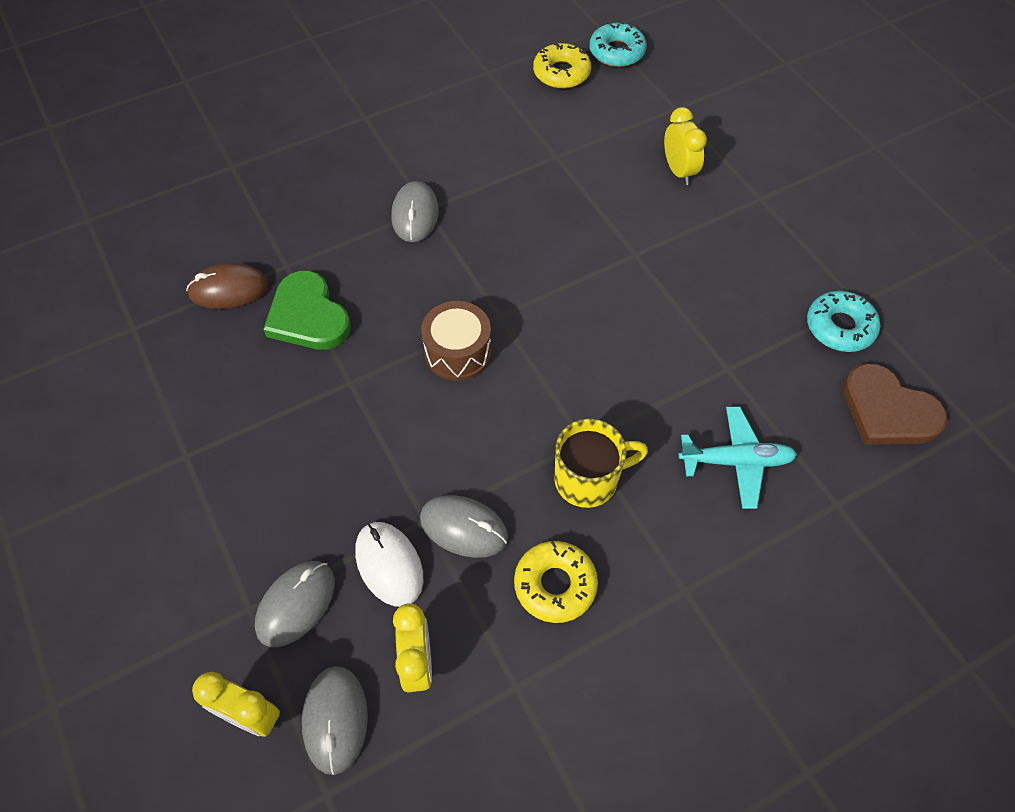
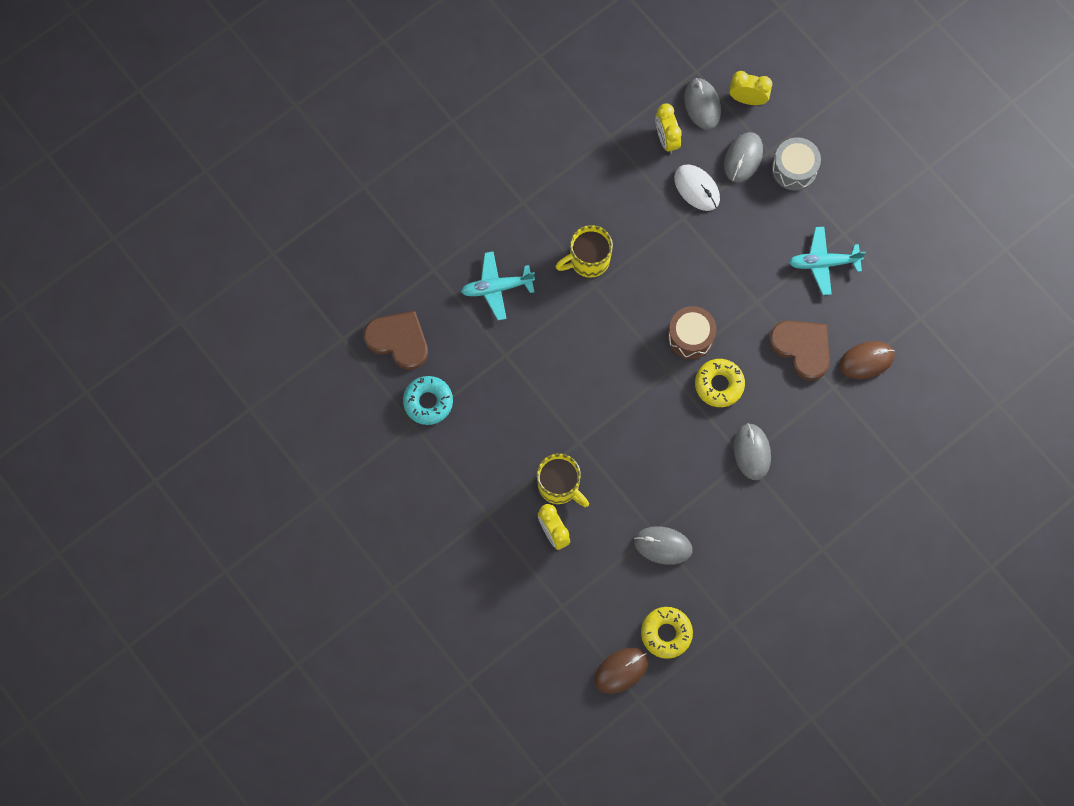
camera: 170 degrees right, 15 degrees up
(219, 570) = (794, 169): none -> grey drum
(233, 419) = (823, 263): none -> turquoise plane
(308, 316) = (802, 348): green heart -> brown heart
(463, 528) = (658, 217): grey mouse -> grey mouse (663, 545)
(555, 585) = (598, 193): yellow donut -> yellow donut (719, 385)
(617, 52) = (621, 670): turquoise donut -> brown mouse
(666, 214) = (559, 486): none -> yellow mug

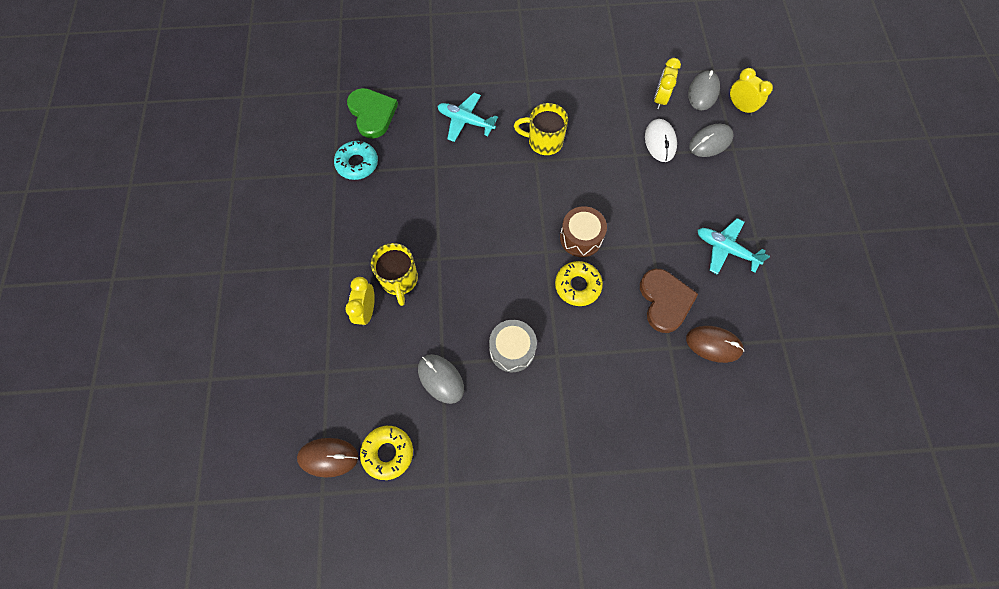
camera: 35 degrees right, 5 degrees down
(398, 340) = (372, 114): brown heart -> green heart
(752, 452) = (567, 354): grey mouse -> none
(794, 169) = (746, 171): grey drum -> grey drum (512, 349)

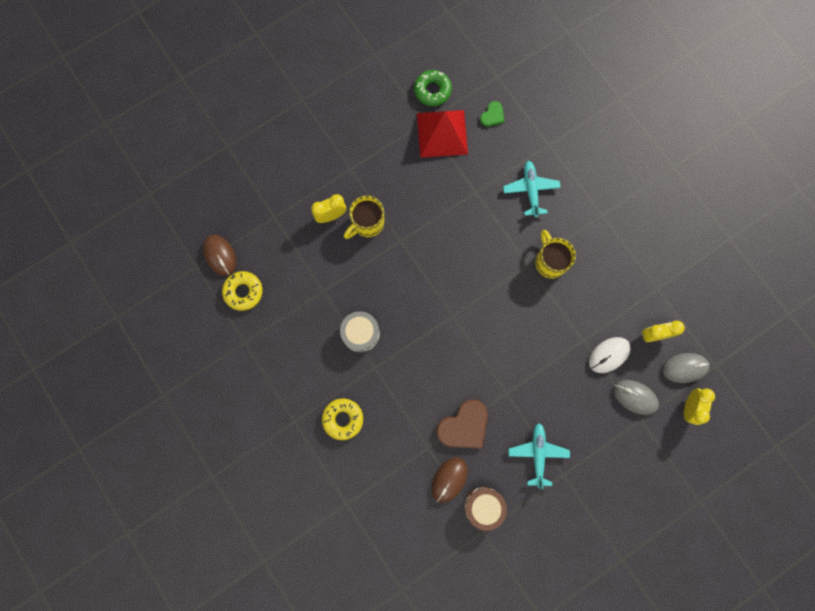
camera: 60 degrees right, 10 degrees up
(309, 149) = (432, 90): none -> green donut
(357, 164) = (442, 133): turquoise donut -> red pyramid
(372, 114) = (492, 115): green heart -> green heart, size x0.54
(441, 379) = (312, 296): grey mouse -> none
(577, 286) = (438, 354): yellow donut -> yellow donut (343, 419)
(581, 237) = (480, 336): brown drum -> brown drum (483, 506)
(713, 344) = (449, 479): brown mouse -> brown mouse turned 45 degrees clockwise

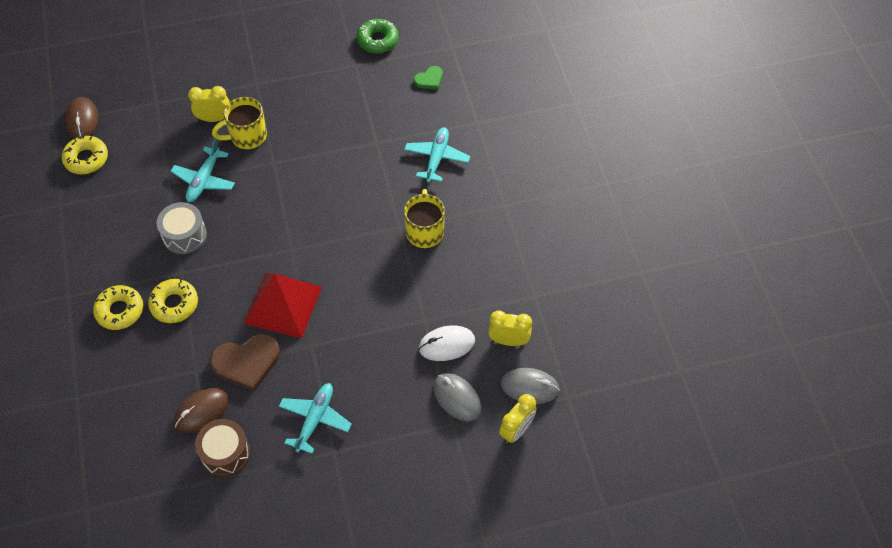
camera: 20 degrees right, 20 degrees down
(352, 277) = (204, 180): none -> turquoise plane
(383, 397) = (174, 304): none -> yellow donut
(442, 133) = (368, 80): red pyramid -> red pyramid (283, 304)

